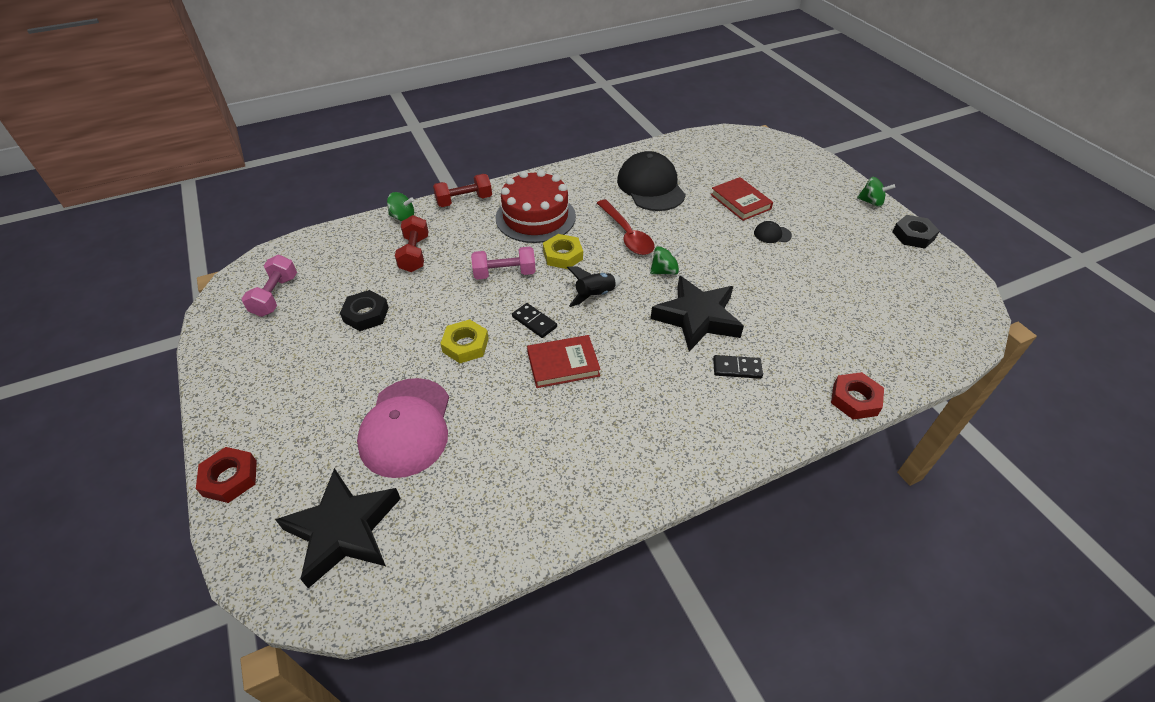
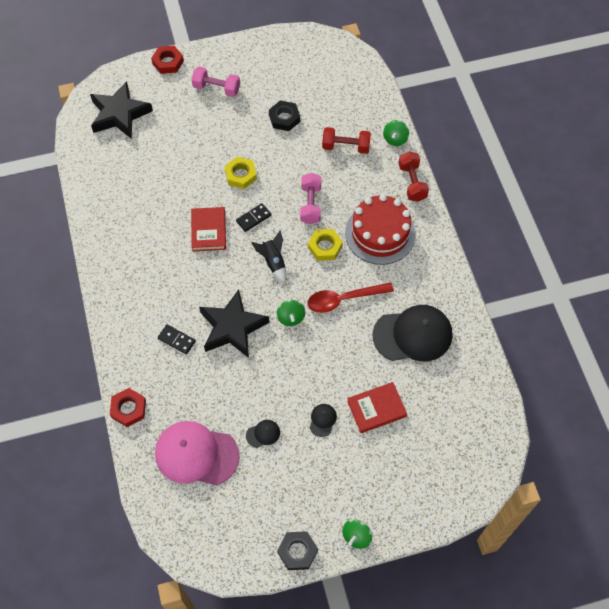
camera: 100 degrees right, 15 degrees up
(275, 296) = (315, 66): pink dumbbell -> pink dumbbell (216, 88)
(406, 427) = (180, 141): pink cap -> pink cap (196, 454)
(737, 368) = (176, 340): black domino -> black domino turned 75 degrees counterclockwise
(812, 274) = (263, 434): none -> black cap

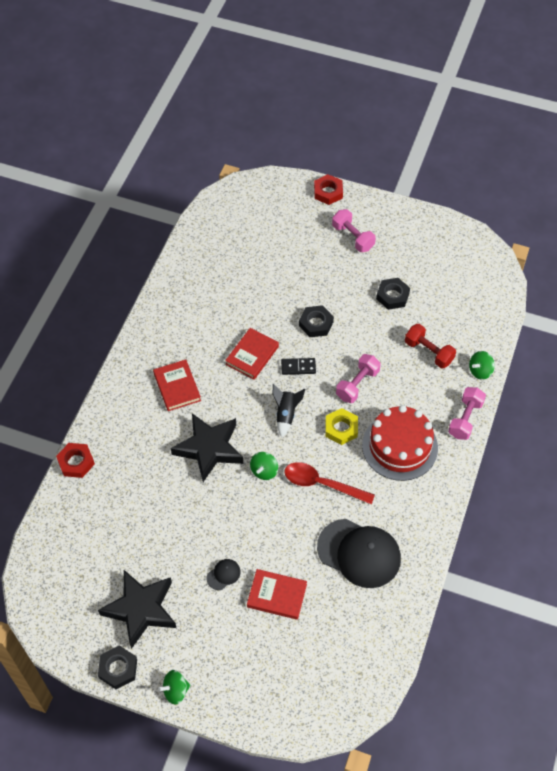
camera: 35 degrees right, 5 degrees down
(119, 114) = (254, 215): black star -> black star (141, 609)
(166, 294) = (177, 387): none -> red book
(176, 340) = (156, 430): black domino -> none
(196, 454) = (100, 534): pink cap -> none
(240, 175) = (316, 324): yellow nut -> black nut
(263, 434) = (165, 553): black cap -> none
(412, 182) = (465, 419): red dumbbell -> pink dumbbell

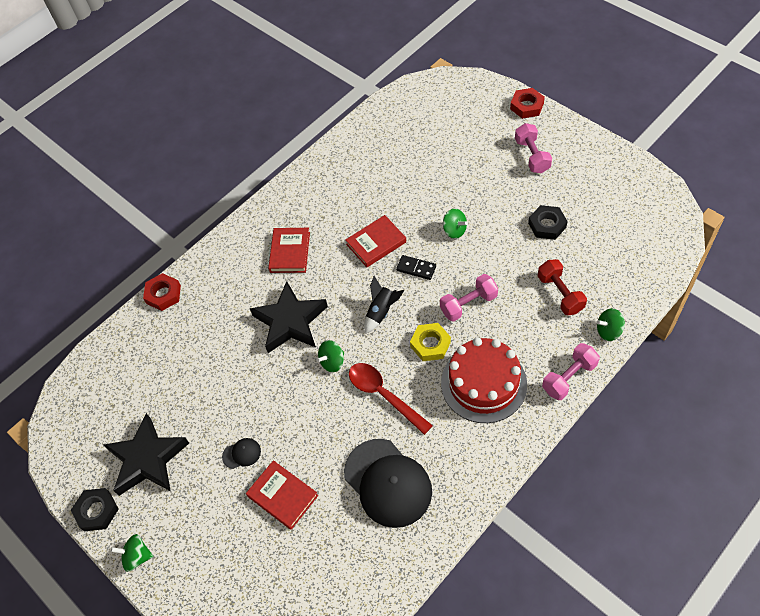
camera: 30 degrees right, 0 degrees up
(316, 324) = (454, 230): black nut -> green spinning top

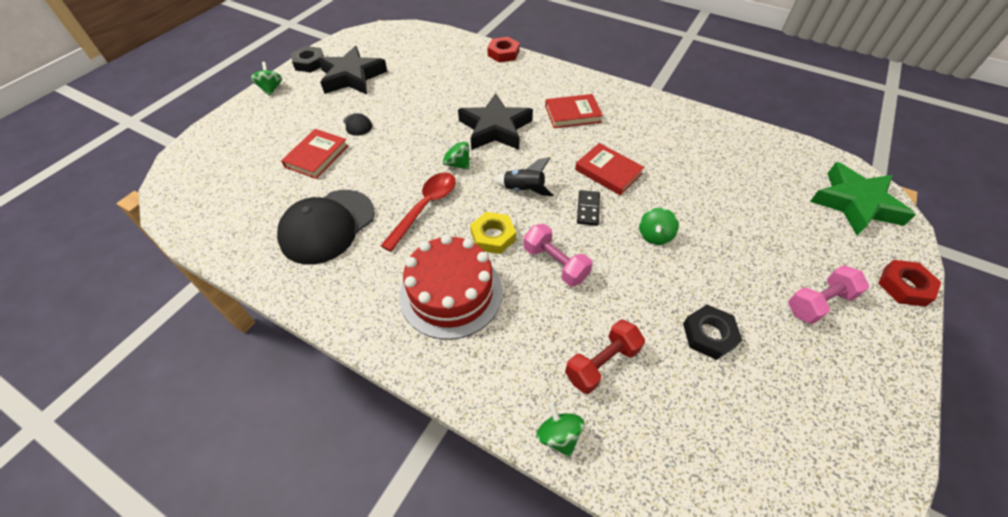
camera: 70 degrees right, 5 degrees down
(451, 98) = (855, 203): none -> green star
(569, 377) = (473, 388): pink dumbbell -> none

